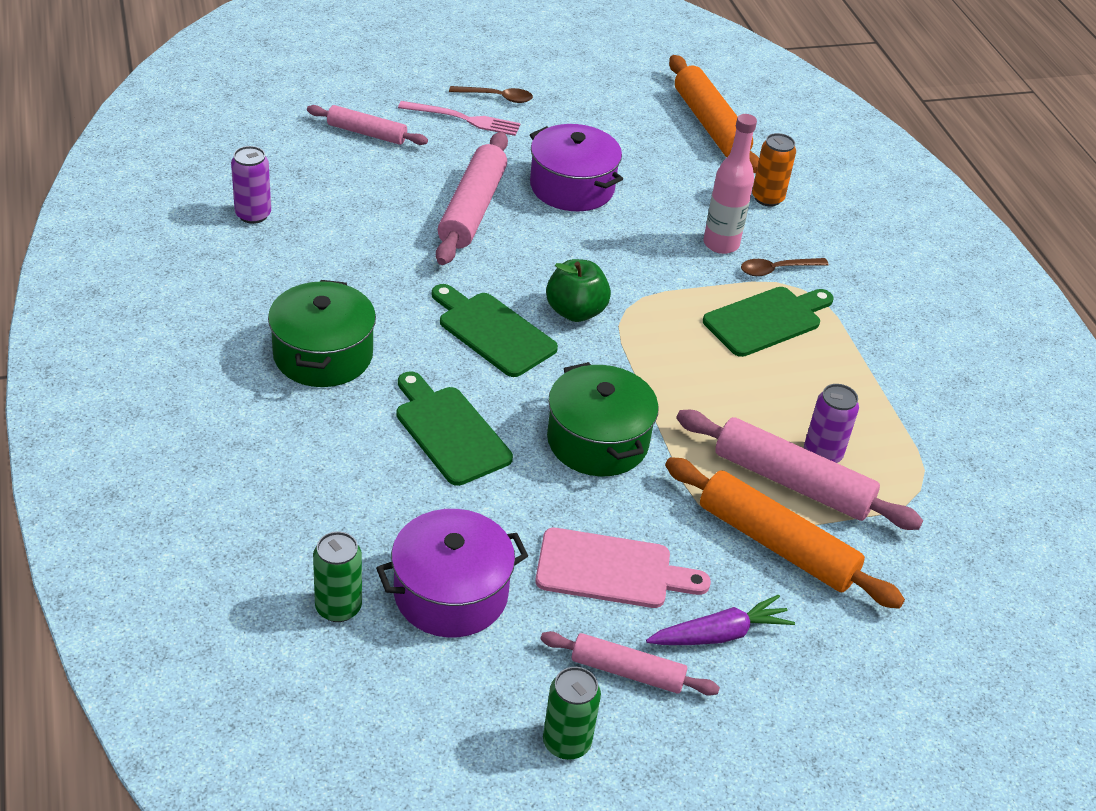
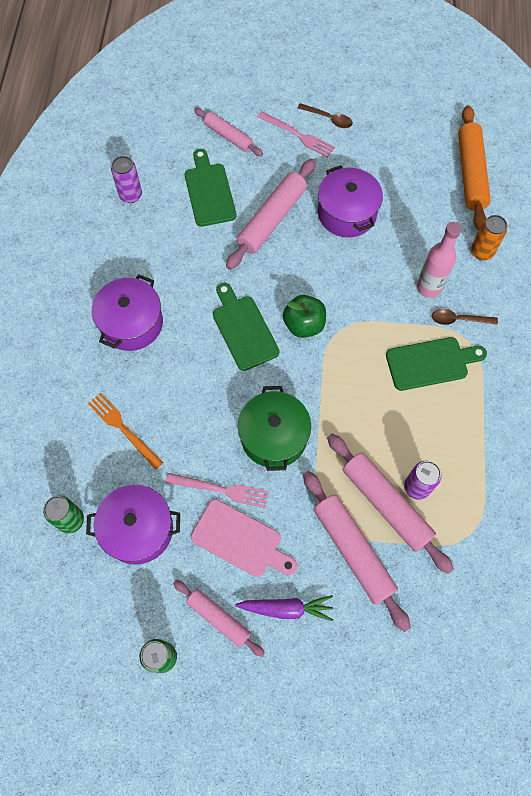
camera: 25 degrees right, 25 degrees up
(323, 355) = (131, 323): green pot -> purple pot
(369, 478) = (123, 428): none -> orange fork
(449, 431) = (185, 404): green cutting board -> green cutting board (209, 192)
(552, 518) = (221, 490): none -> pink fork
(776, 544) = (353, 550): orange rolling pin -> pink rolling pin

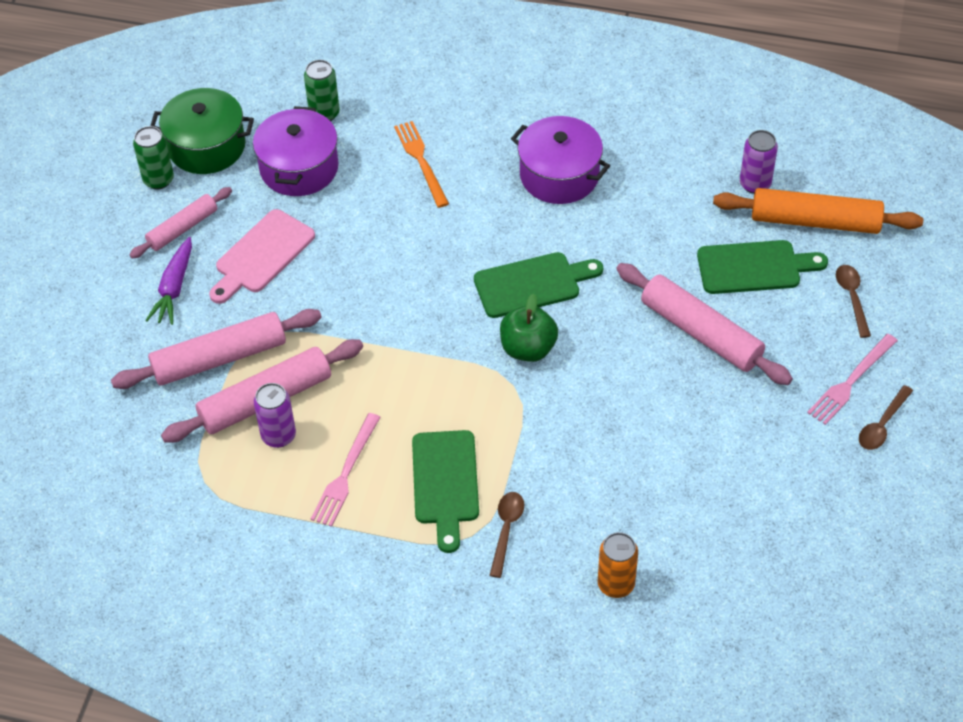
camera: 100 degrees right, 15 degrees down
(123, 428) = (421, 161): orange fork -> orange fork turned 75 degrees counterclockwise
(221, 490) = (325, 243): pink fork -> pink fork (346, 473)
(228, 136) = (852, 297): pink rolling pin -> brown spoon
(274, 436) = (379, 299): green pot -> green pot (206, 146)
(347, 213) = (703, 423): purple pot -> none
(429, 287) = (564, 503): pink bottle -> none
(470, 173) = (764, 600): orange rolling pin -> orange rolling pin (815, 221)

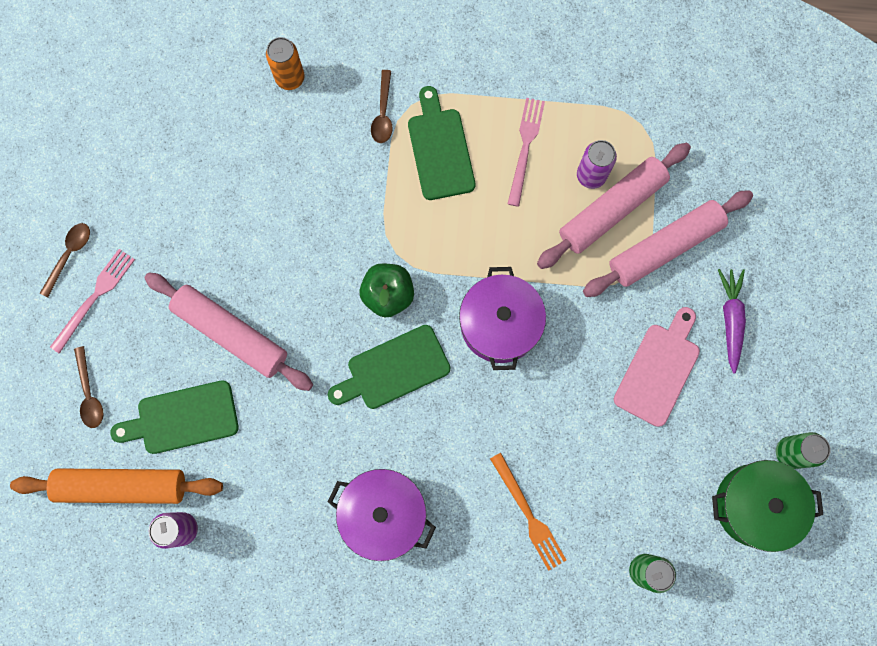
camera: 170 degrees right, 25 degrees up
(183, 228) = (745, 392): pink rolling pin -> none
(299, 168) = (651, 488): purple pot -> purple pot (499, 324)

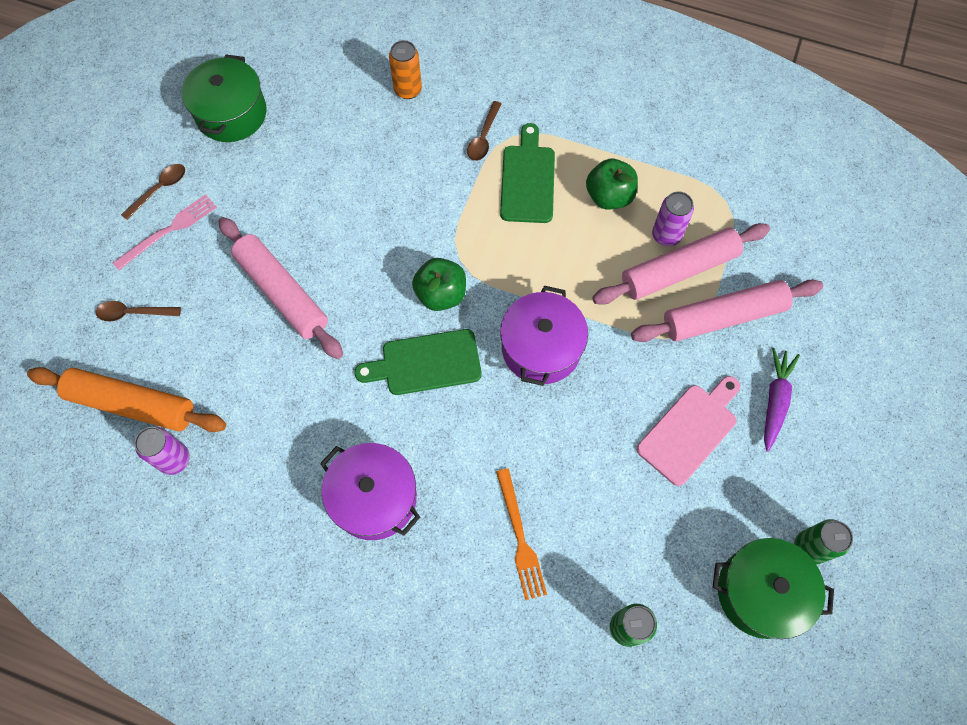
camera: 15 degrees right, 10 degrees down
(89, 394) = (133, 313): brown spoon -> brown spoon turned 90 degrees clockwise
(115, 151) = (231, 113): none -> green pot
(182, 418) = (210, 357): green cutting board -> none
(525, 147) = (609, 196): pink fork -> green apple

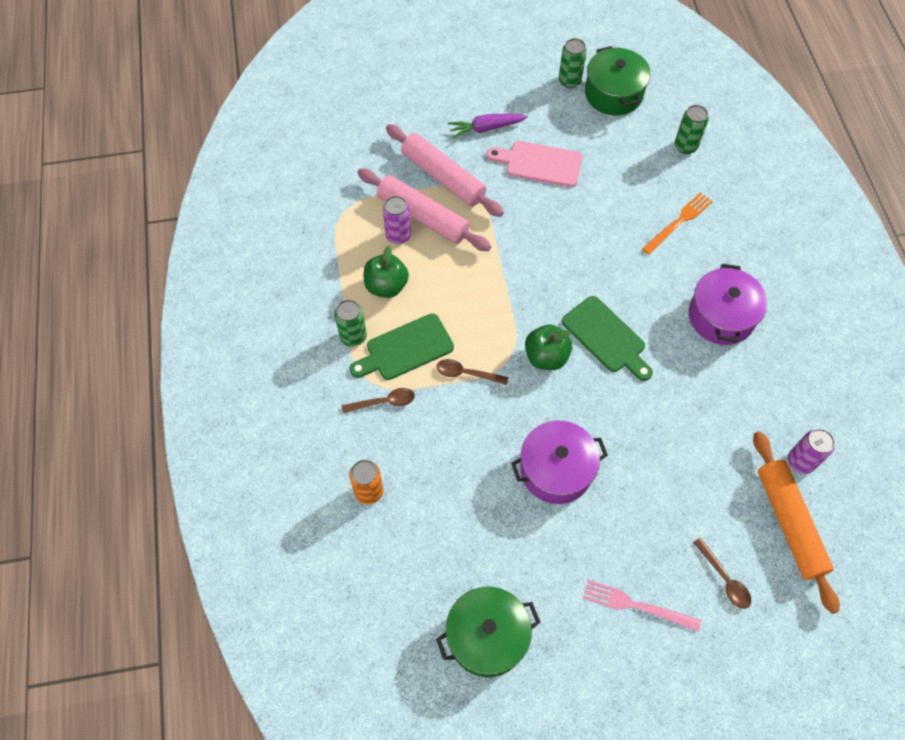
camera: 120 degrees left, 5 degrees down
(160, 189) = (604, 645): brown spoon -> brown spoon (466, 373)
(282, 292) = (624, 472): pink rolling pin -> none
(541, 348) = (542, 271): purple pot -> purple pot (556, 470)
(568, 144) = (353, 336): none -> green can

